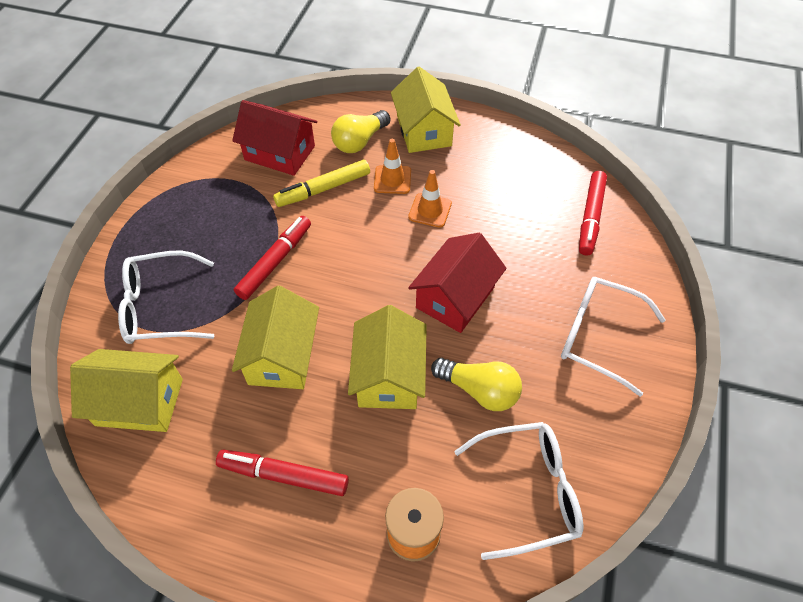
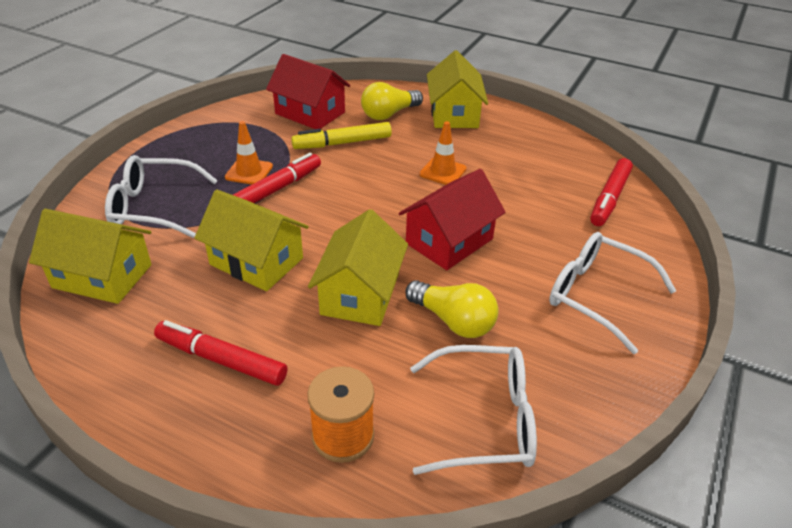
camera: 10 degrees right, 15 degrees down
(282, 356) = (256, 261): yellow house -> yellow house turned 75 degrees counterclockwise
(392, 180) = (412, 145): orange traffic cone -> orange traffic cone (249, 172)

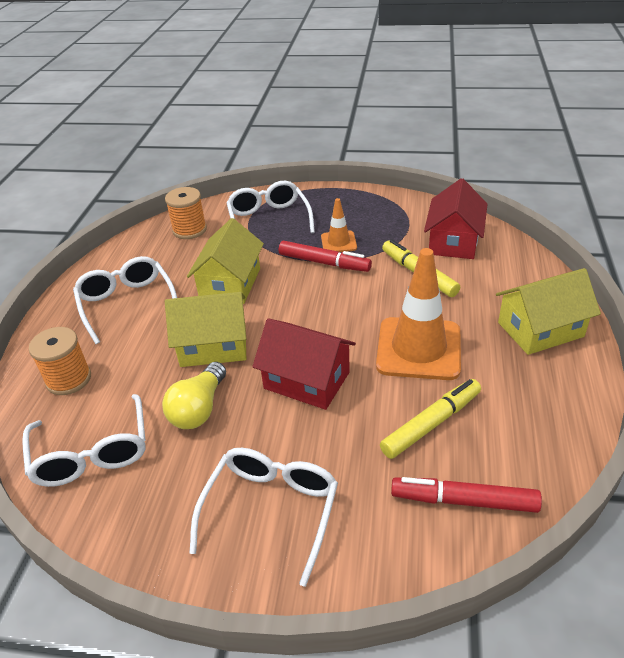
camera: 75 degrees right, 0 degrees up
(102, 276) = (189, 230): yellow house -> orange spool
(221, 360) = (127, 303): red marker -> white glasses
(389, 114) = (496, 286): yellow light bulb -> none
(443, 171) = (418, 348): orange traffic cone -> orange traffic cone, size x1.95
(531, 190) = (431, 423): none -> yellow marker

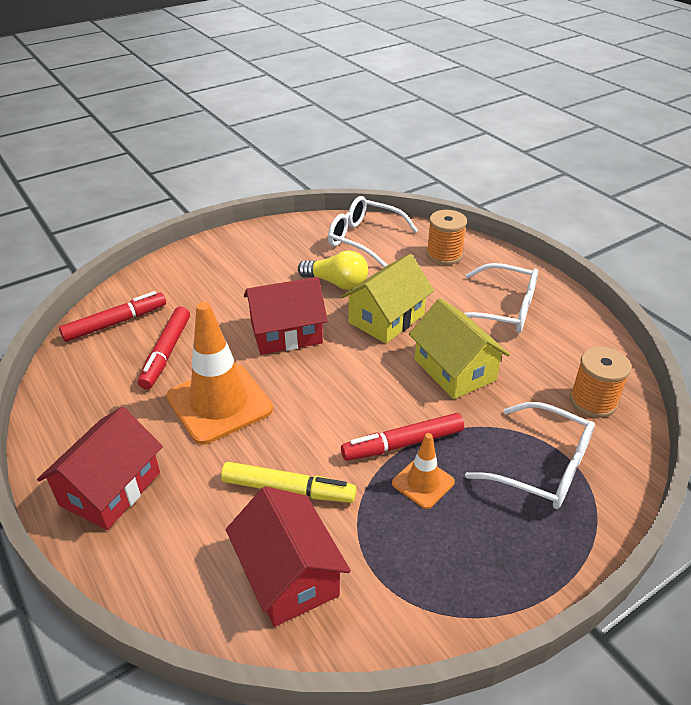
camera: 135 degrees right, 0 degrees up
(199, 409) = (337, 283): yellow light bulb -> yellow light bulb turned 135 degrees clockwise
(271, 510) = (230, 267): white glasses -> none
(431, 423) = (166, 353): yellow marker -> red marker
(540, 329) = (110, 488): yellow house -> red house

